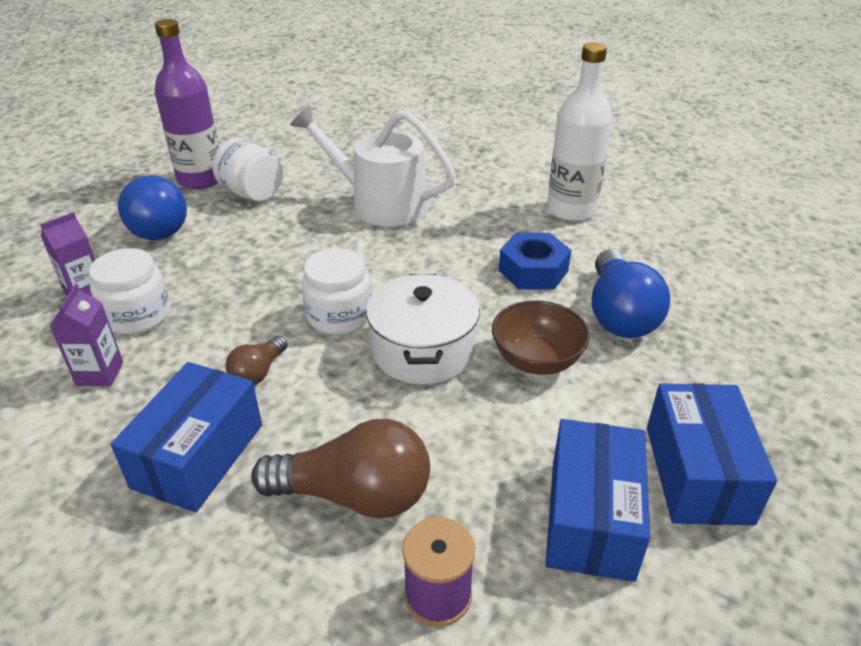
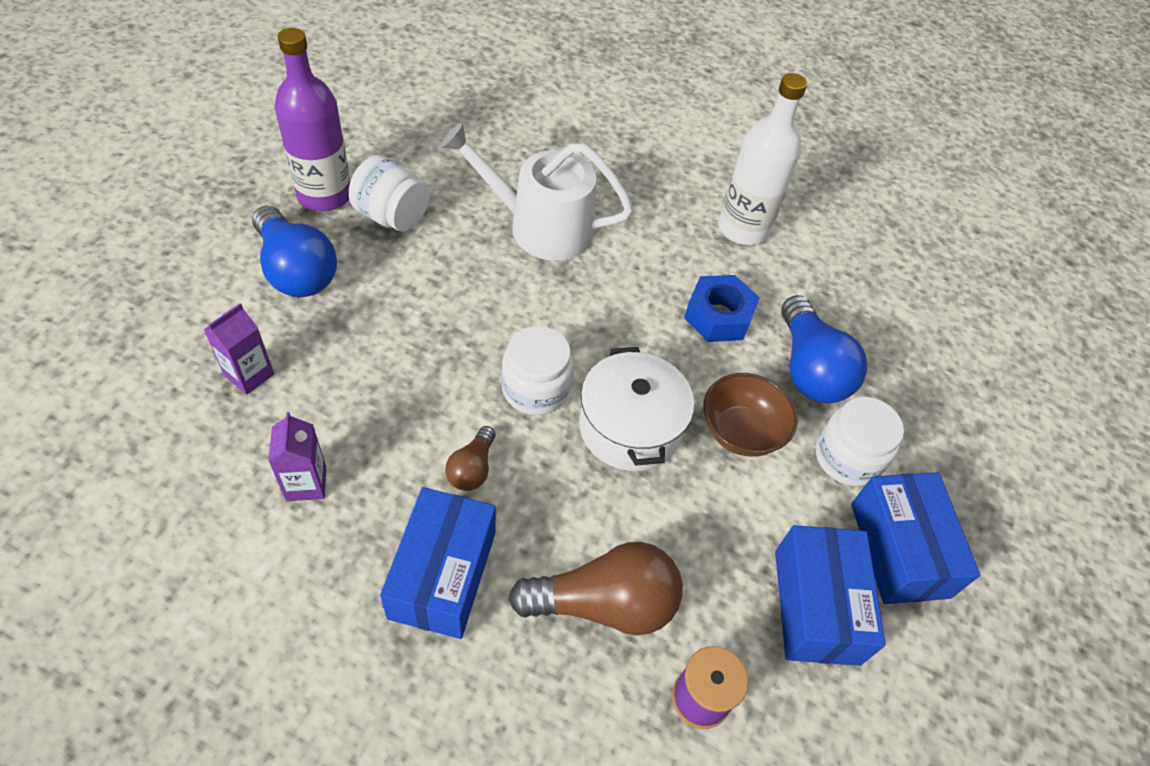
camera: 15 degrees left, 15 degrees up
(137, 315) = (319, 403): white jar -> white jar (847, 457)

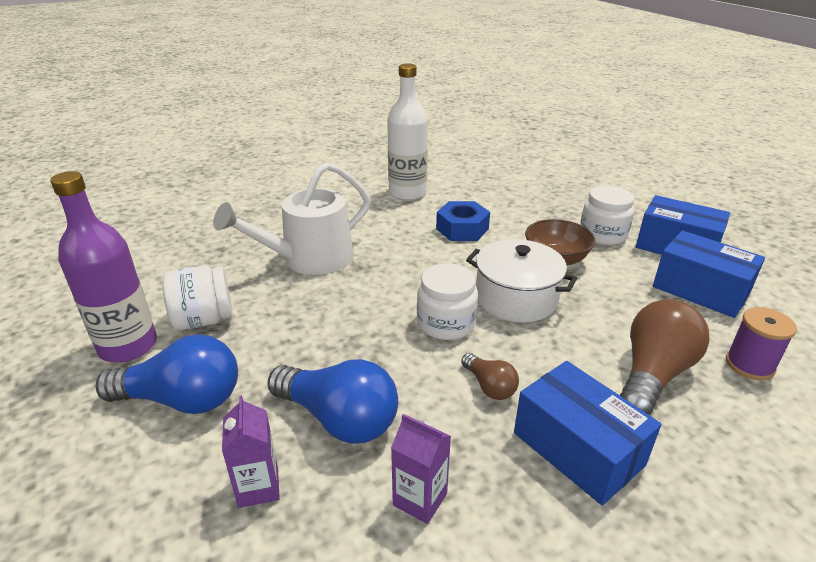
camera: 45 degrees left, 20 degrees down
(809, 368) = (530, 218): blue light bulb -> blue light bulb (339, 418)

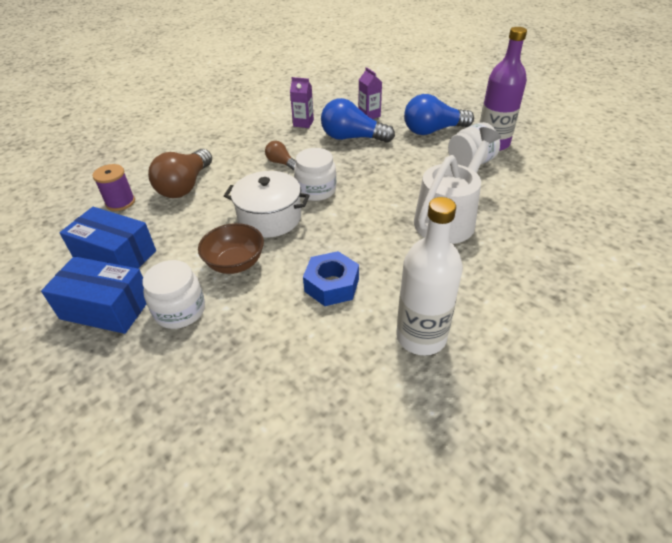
camera: 165 degrees right, 10 degrees up
(578, 449) = (236, 148): blue box -> none

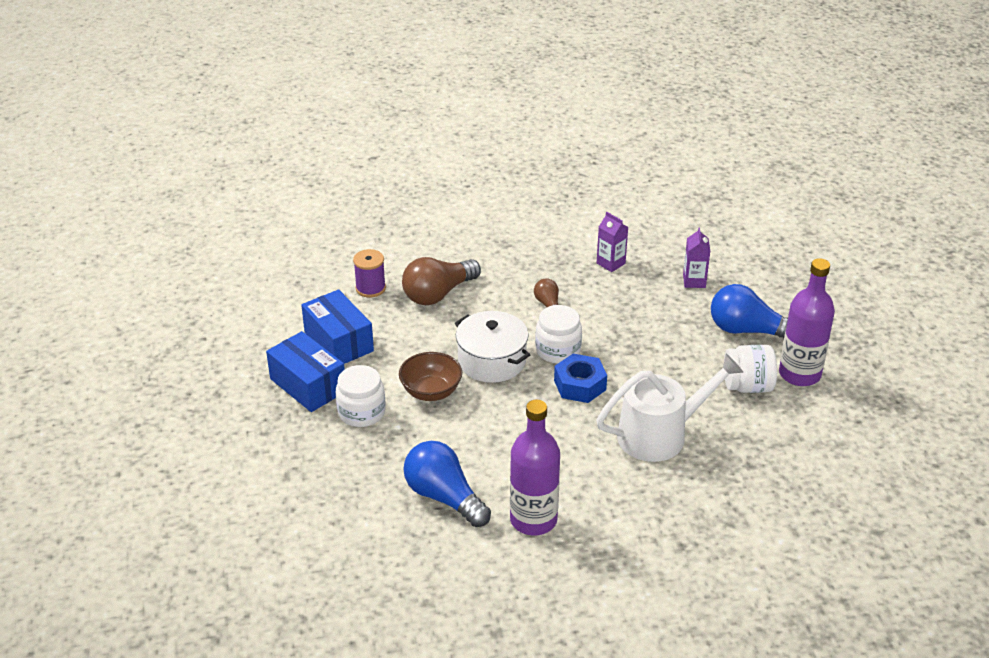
camera: 30 degrees right, 5 degrees down
(331, 285) = (496, 446): blue nut -> blue nut (580, 385)
(352, 138) = (648, 304): blue light bulb -> blue light bulb (444, 497)
(421, 337) = (533, 520): white bottle -> purple bottle

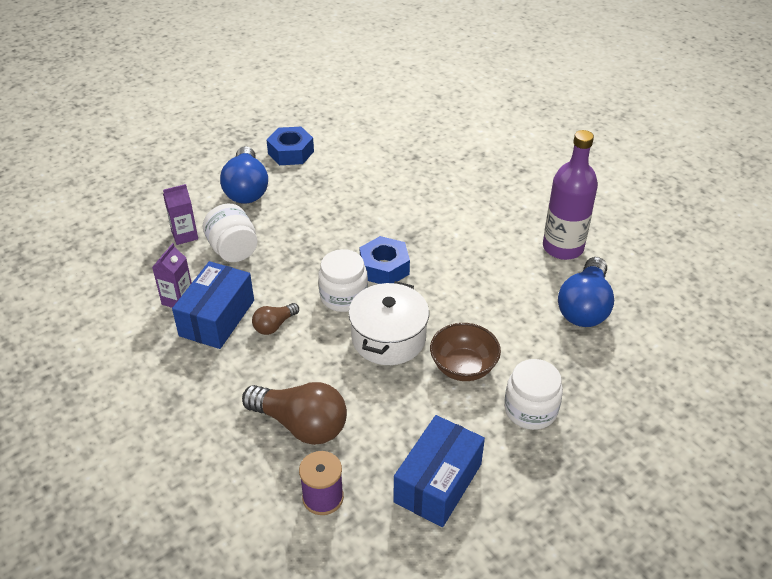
camera: 115 degrees left, 5 degrees up
(308, 385) = (525, 477): blue box -> blue box (217, 318)
(660, 435) = (415, 206): white watering can -> none
(747, 386) = (323, 175): white jar -> white jar (233, 250)
(799, 374) = (291, 152): purple bottle -> blue nut

